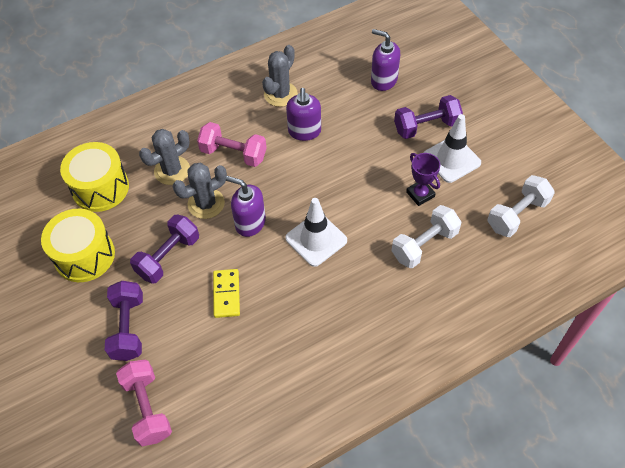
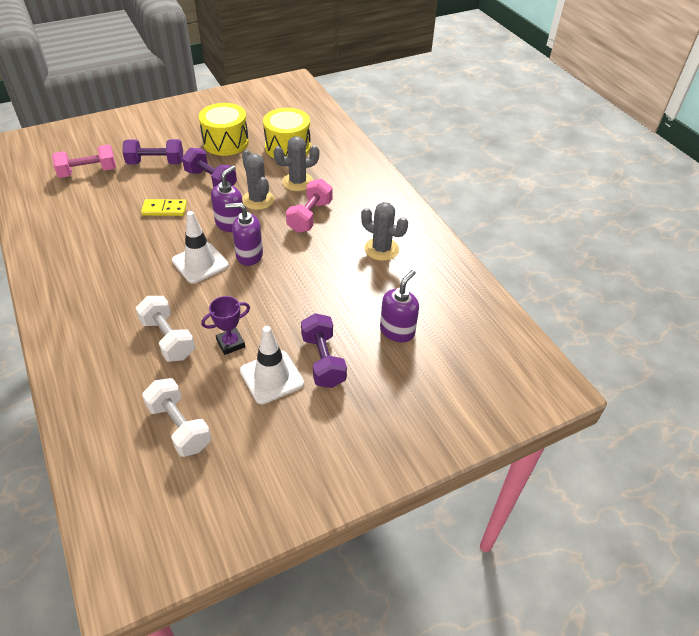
camera: 90 degrees right, 10 degrees down
(172, 170) = (297, 182): grey cactus -> grey cactus turned 75 degrees counterclockwise
(304, 131) = (330, 263): purple soap dispenser -> purple soap dispenser (249, 255)

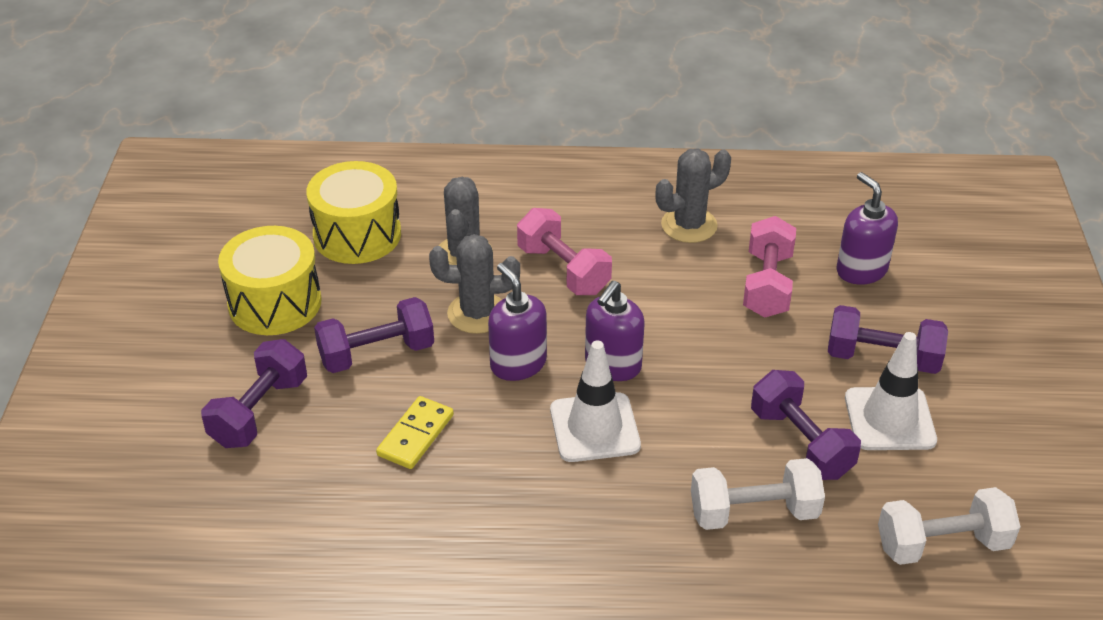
camera: 60 degrees left, 5 degrees down
(88, 172) = (205, 518): pink dumbbell -> pink dumbbell (767, 285)
(230, 343) = (801, 443): purple trophy -> purple dumbbell

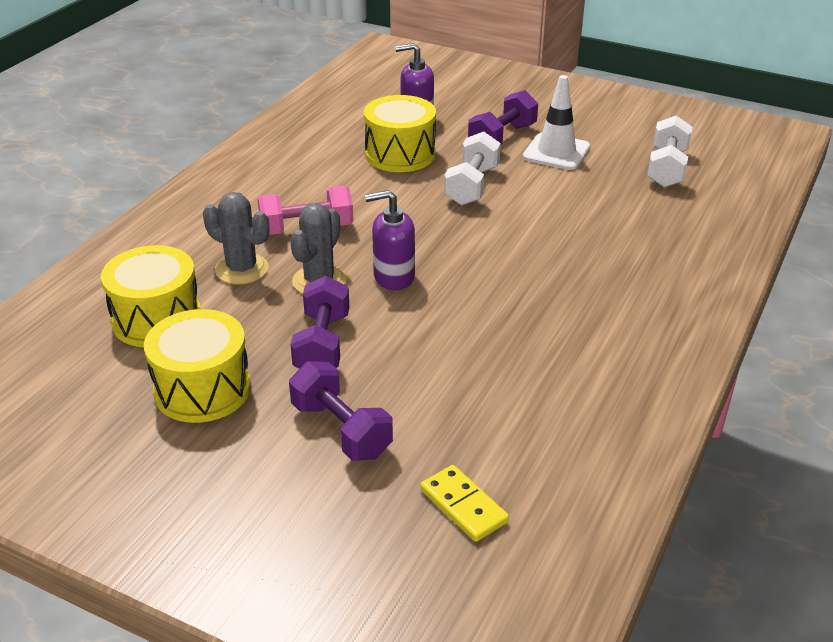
camera: 65 degrees left, 5 degrees down
(416, 435) = (435, 347): yellow domino -> yellow domino (464, 505)
(594, 428) = (486, 261): white traffic cone -> none
(612, 365) = (429, 236): purple soap dispenser -> none
(689, 225) = (310, 164): grey cactus -> none
(753, 512) = (606, 222): white dumbbell -> white dumbbell (472, 186)
(767, 285) = (400, 154): pink dumbbell -> yellow drum
(801, 443) = (556, 187): purple dumbbell -> none

